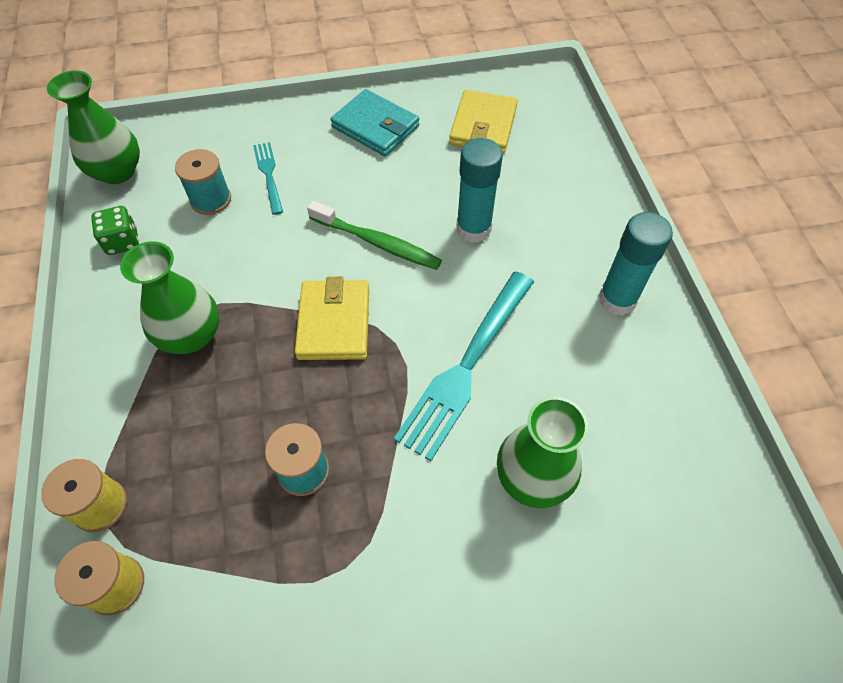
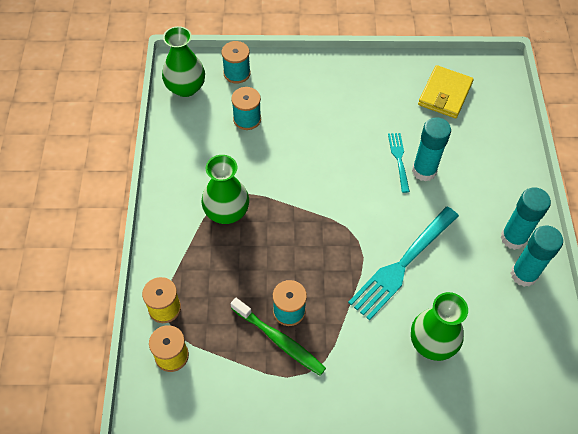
camera: 10 degrees right, 0 degrees up
(122, 242) = (186, 139): green dice -> none
(191, 142) = (237, 73): none -> turquoise spool
(269, 175) = (288, 107): turquoise fork -> turquoise fork (399, 159)
(334, 323) = (319, 220): yellow wallet -> none
(375, 126) = (367, 82): turquoise wallet -> none
(377, 242) = (356, 169): green toothbrush -> green toothbrush (279, 340)
(643, 348) = (523, 274): none -> turquoise glue stick

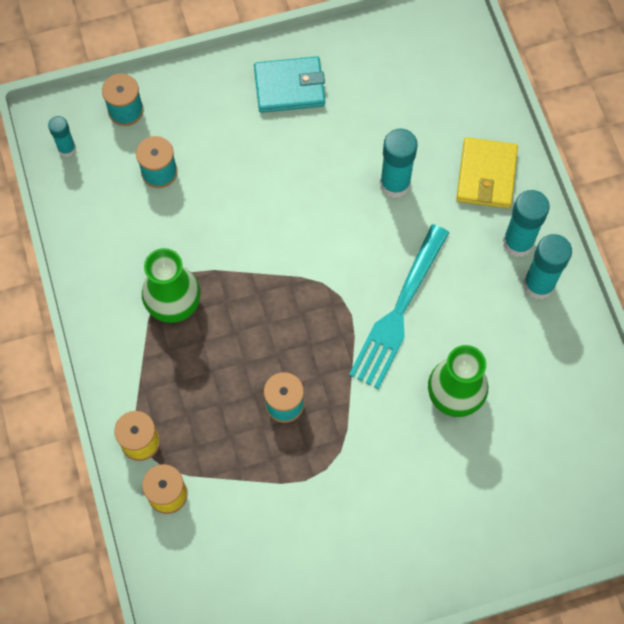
camera: 15 degrees left, 10 degrees up
(185, 88) = (67, 149): green vase -> turquoise glue stick
(279, 340) = (284, 441): green toothbrush -> none
(362, 86) = (289, 87): none -> turquoise wallet
(399, 159) = (361, 177): turquoise fork -> none
(445, 94) = (395, 71): yellow wallet -> yellow wallet (486, 175)

